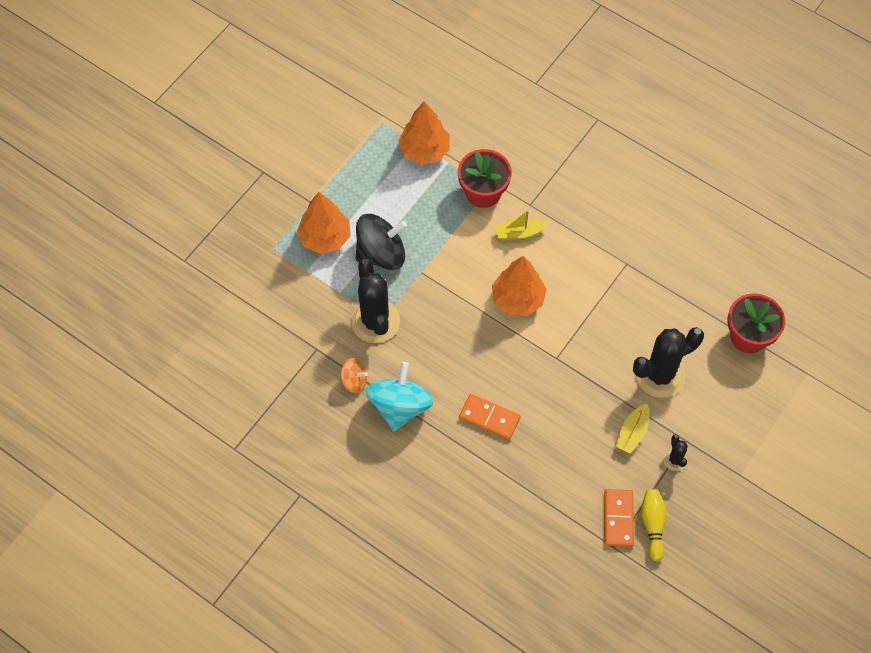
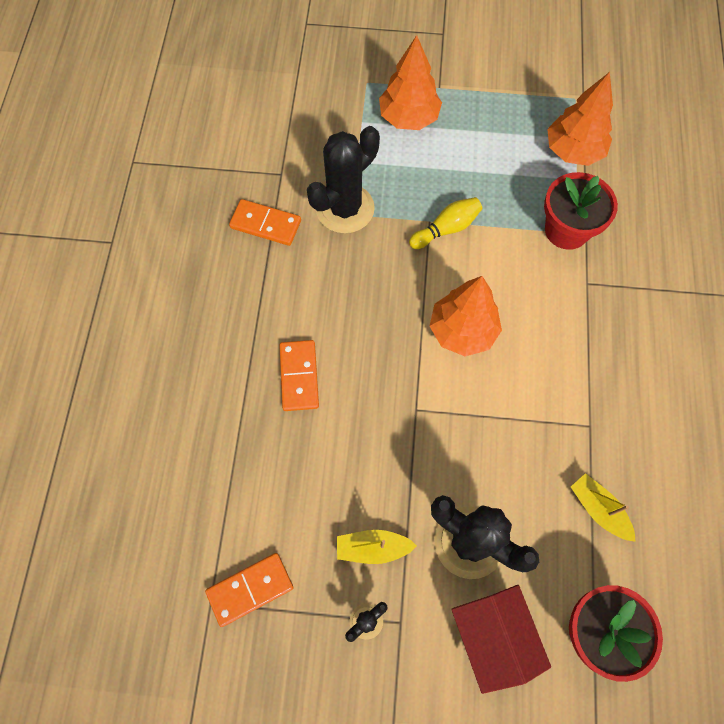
camera: 60 degrees right, 5 degrees up
(354, 380) = (265, 224): orange spinning top -> orange domino
(381, 254) = (425, 174): black spinning top -> none
(400, 406) = (261, 281): turquoise spinning top -> none
(519, 233) = (544, 290): yellow boat -> yellow boat (598, 509)
(652, 525) = (263, 638): yellow bowling pin -> yellow bowling pin (446, 229)
(721, 393) = (493, 636): none -> red house

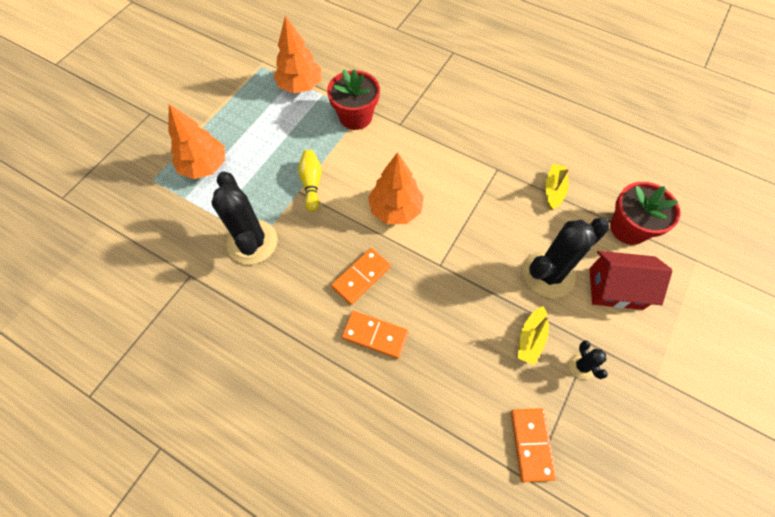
camera: 65 degrees left, 5 degrees down
(265, 224) = (228, 306): orange domino -> orange domino (361, 277)
(598, 509) = (553, 190): yellow boat -> yellow boat turned 120 degrees clockwise

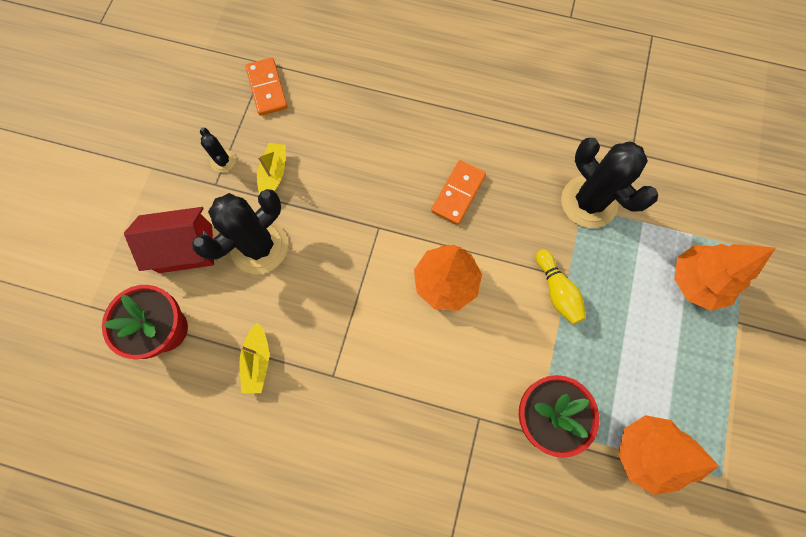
camera: 165 degrees right, 10 degrees up
(375, 335) = (425, 141): orange domino -> none

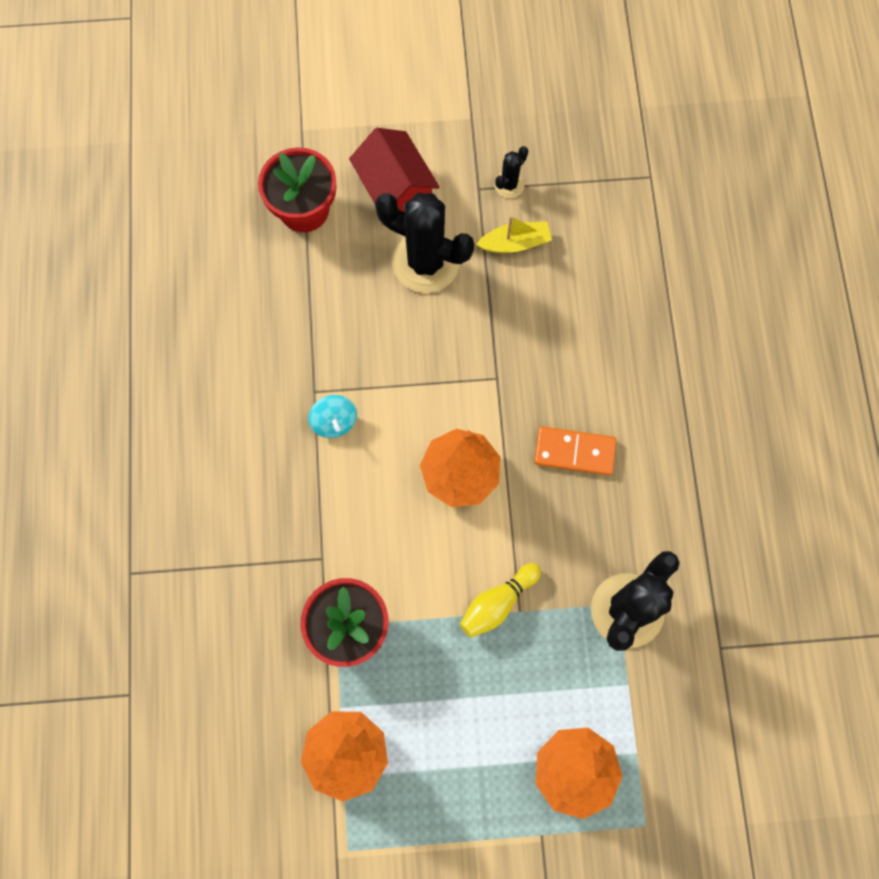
camera: 70 degrees right, 0 degrees up
(257, 361) = (303, 311): yellow boat -> none
(267, 88) = (619, 192): orange domino -> none
(366, 368) = (334, 422): none -> turquoise spinning top

